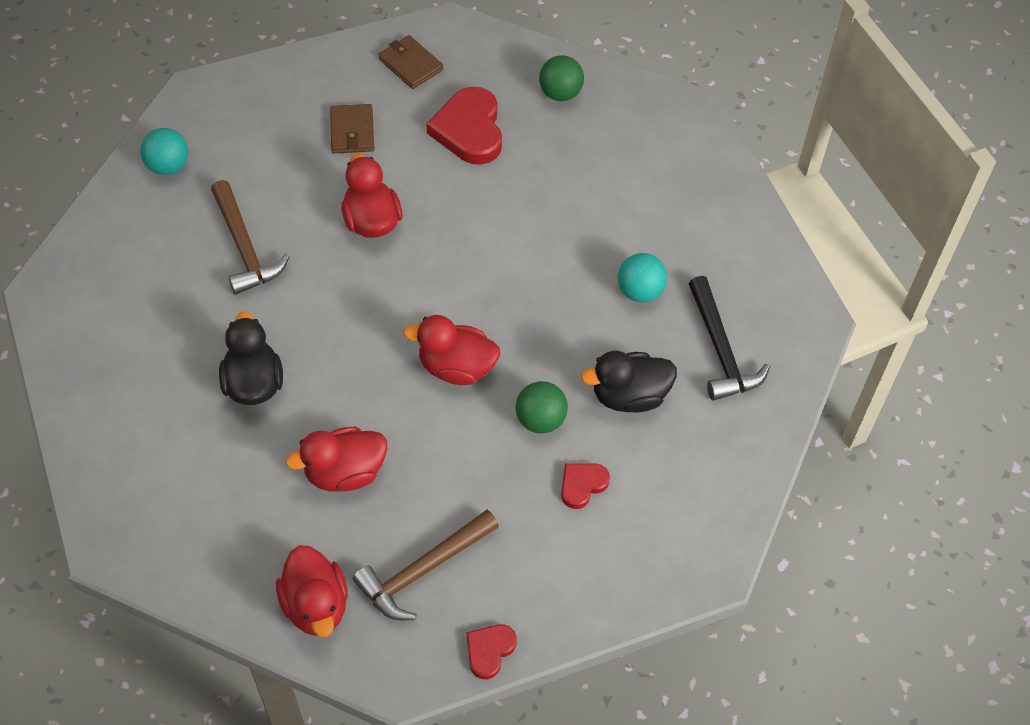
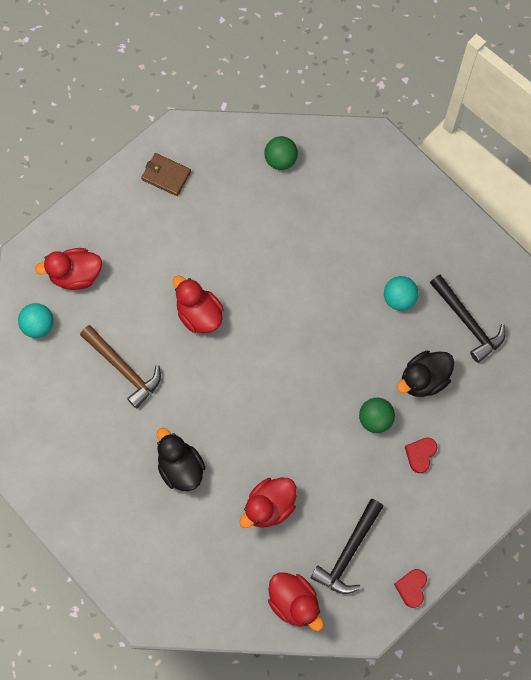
camera: 20 degrees left, 15 degrees up
(352, 131) = (152, 247): brown wallet -> none
(423, 571) = (348, 552): brown hammer -> black hammer
(456, 367) = (305, 403): red duck -> red duck (75, 275)
(469, 130) = (231, 215): red heart -> none

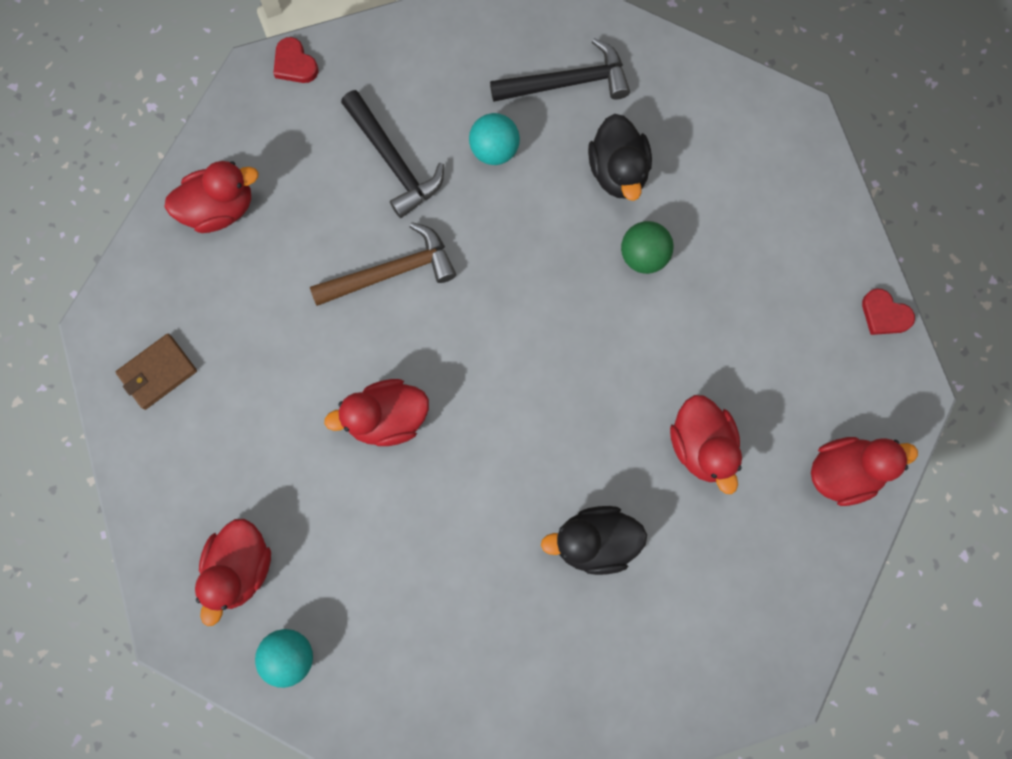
camera: 65 degrees left, 5 degrees up
(123, 369) = (415, 559): brown hammer -> brown hammer (391, 272)
(280, 160) = (220, 208): green ball -> red duck
(348, 552) = (806, 372): black hammer -> black hammer (393, 161)
(420, 454) = (715, 222): red heart -> red heart (295, 64)

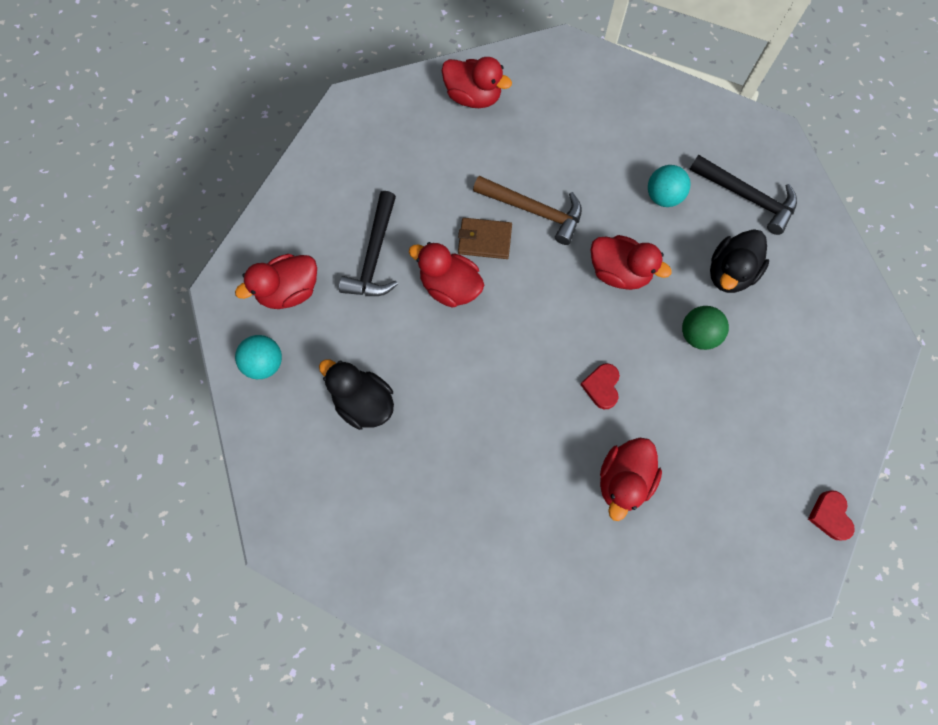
camera: 45 degrees right, 5 degrees down
(158, 372) = (354, 151): brown wallet -> brown wallet (484, 240)
(295, 64) = (591, 58): red heart -> red heart (602, 386)
(393, 161) = (596, 153): black hammer -> black hammer (374, 256)
(594, 542) = (499, 471): black duck -> black duck (364, 402)
(844, 472) = (703, 587): red duck -> red duck (619, 272)

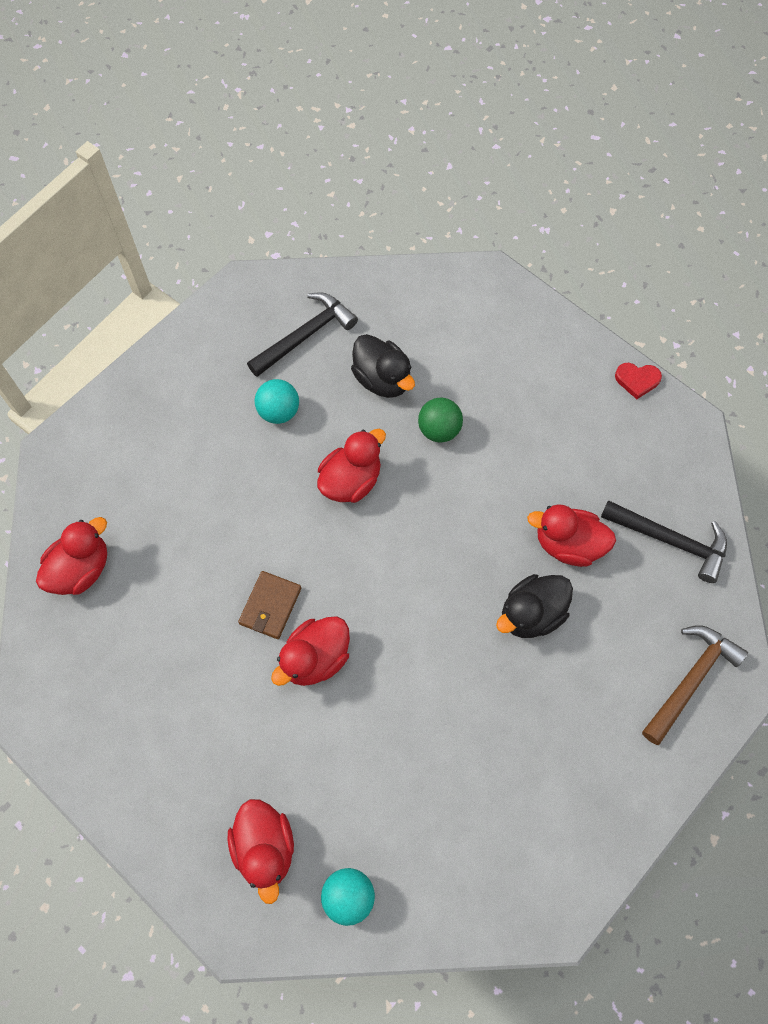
camera: 75 degrees left, 5 degrees down
(364, 402) = (425, 788): black duck -> black duck (531, 614)
(374, 256) = (250, 735): black hammer -> black hammer (670, 541)
(534, 211) = (252, 544): brown hammer -> brown hammer (690, 680)
(602, 386) = (469, 535): red heart -> none
(623, 480) = (568, 544): red duck -> red duck turned 150 degrees clockwise

